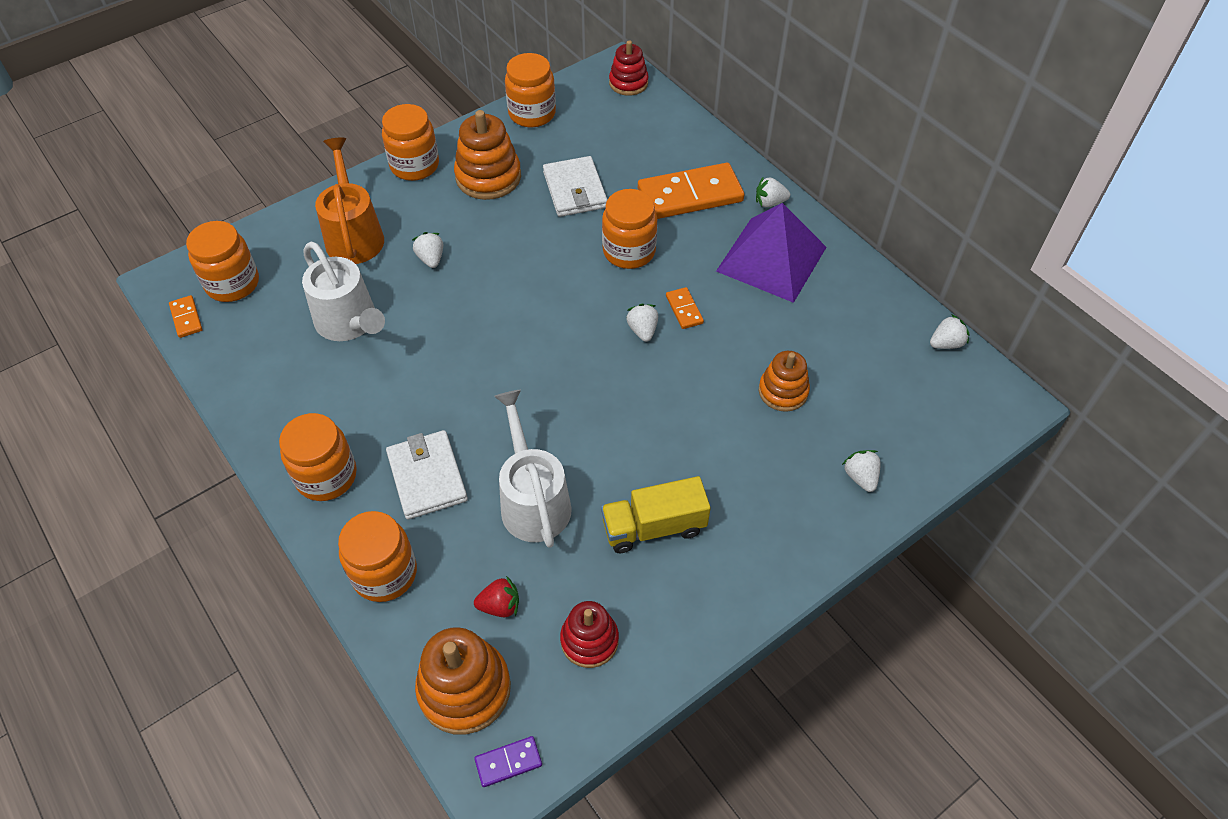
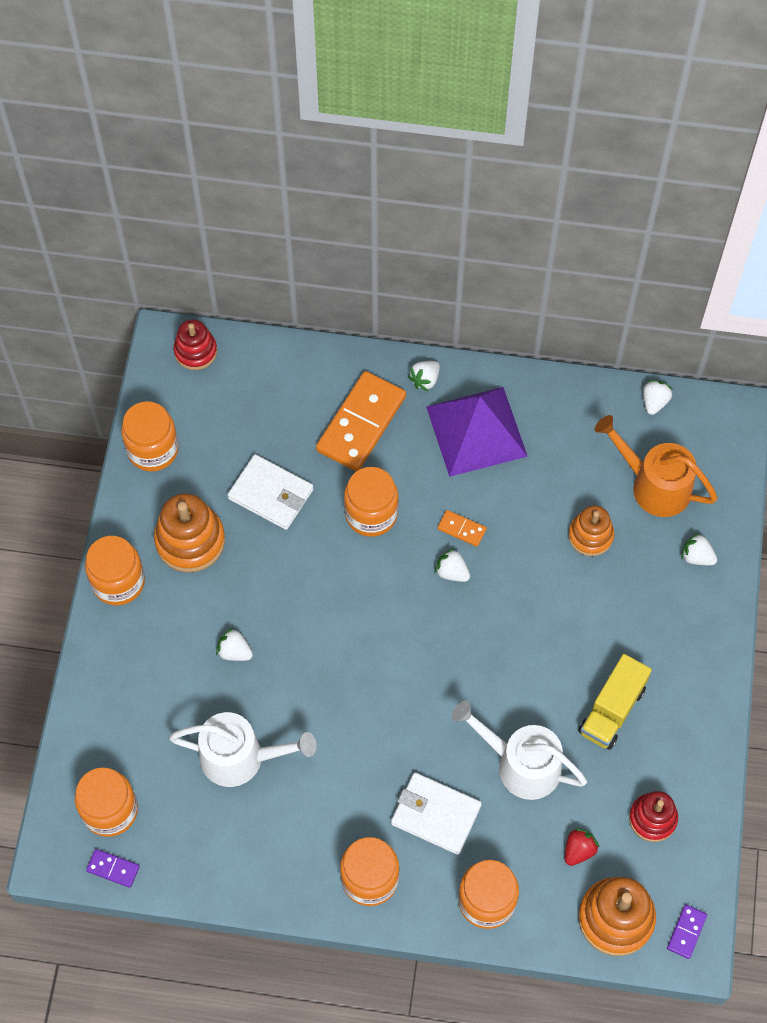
camera: 45 degrees left, 10 degrees up
(186, 318) = (113, 869): orange domino -> purple domino
(354, 235) = (150, 686): orange watering can -> orange watering can (653, 485)

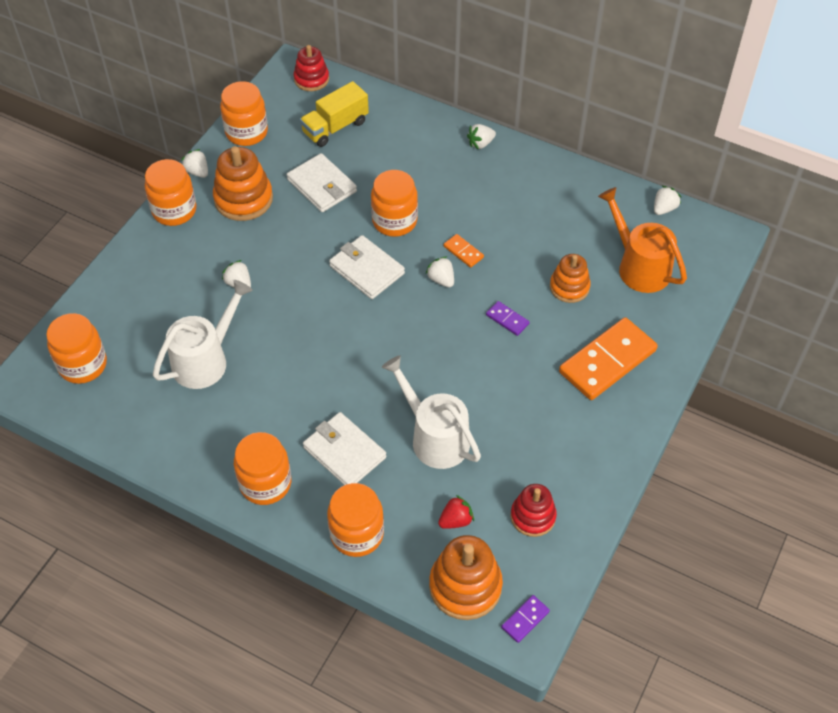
camera: 20 degrees right, 10 degrees down
(113, 869) = (62, 407): purple domino -> purple domino (507, 319)
(241, 757) = (205, 360): white watering can -> white watering can turned 75 degrees counterclockwise
(361, 424) = (416, 159): orange domino -> orange domino (607, 361)
(366, 587) = (366, 270): none -> white wallet
(476, 431) = (506, 188): purple pyramid -> none
(612, 710) = (532, 420): yellow truck -> yellow truck (335, 127)
(696, 557) = (655, 328): white strawberry -> white strawberry (197, 172)

